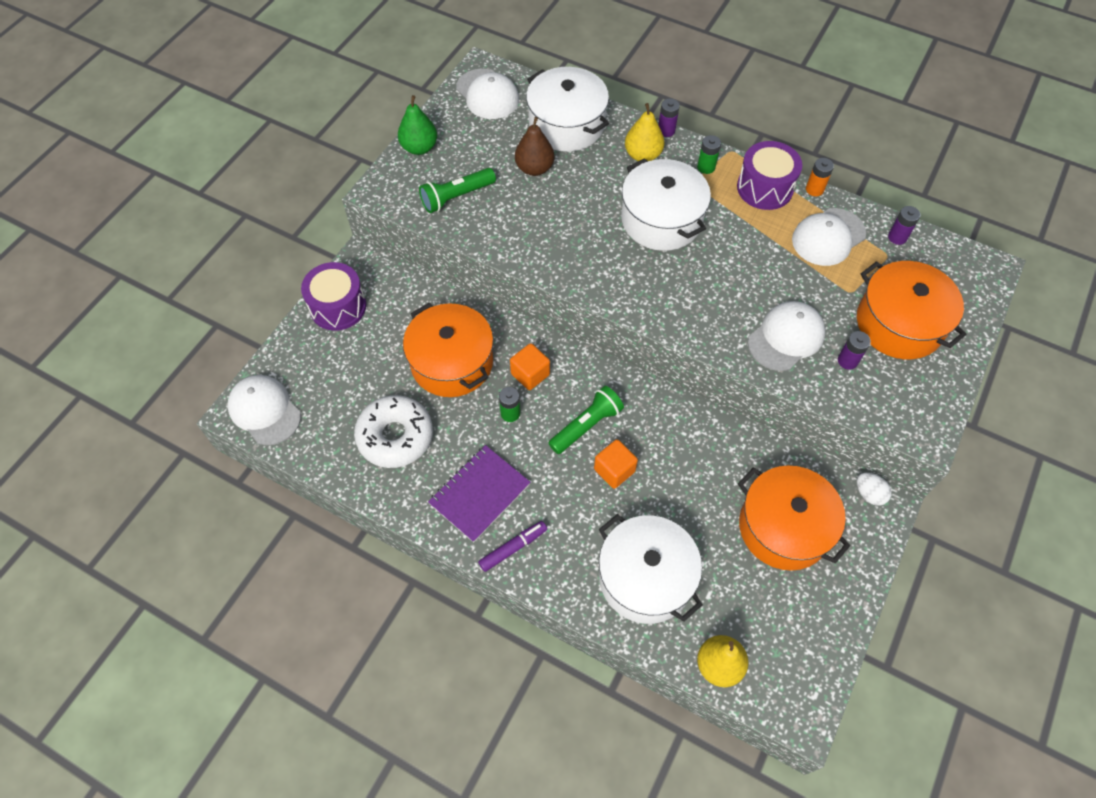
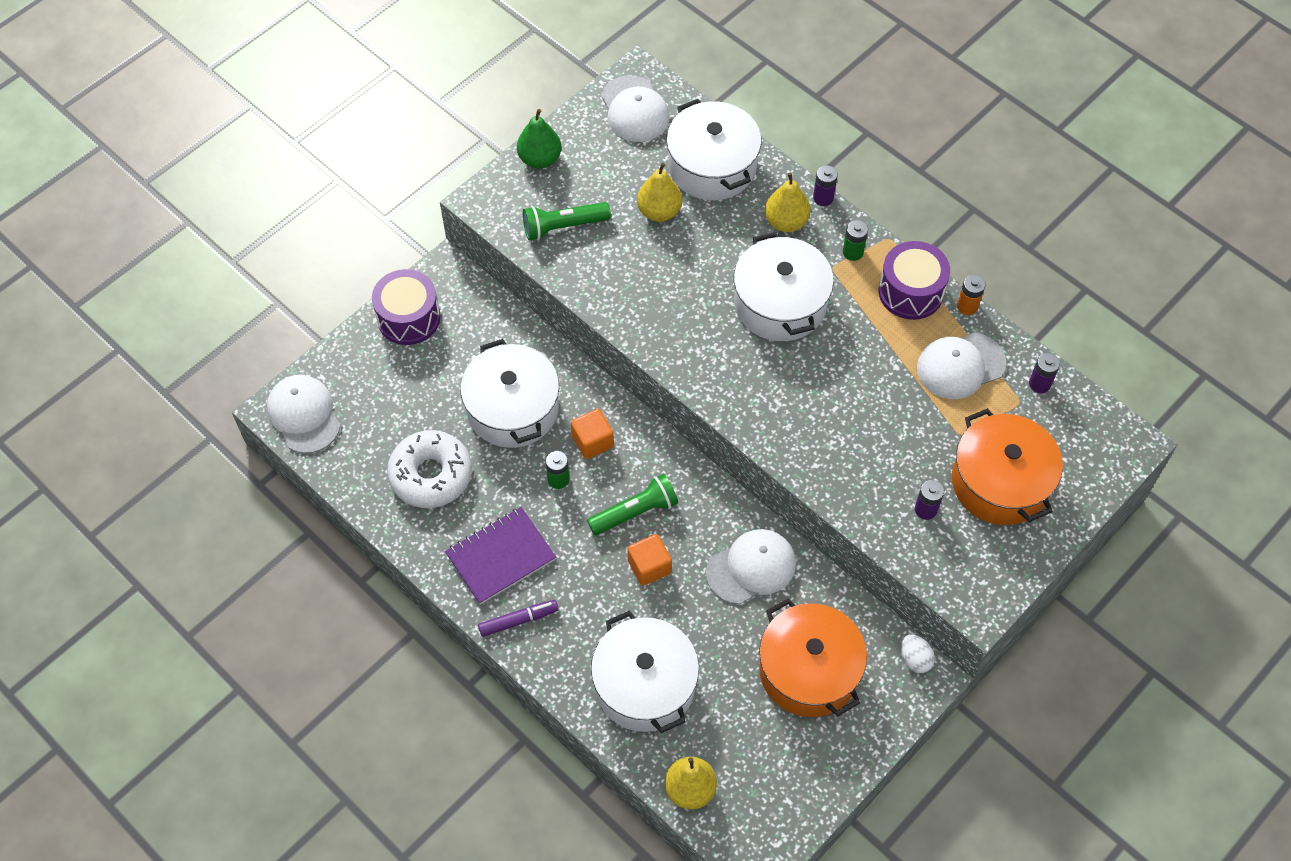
camera: 15 degrees right, 0 degrees up
(452, 362) = (512, 409): orange pot -> white pot
(534, 168) = (659, 211): brown pear -> yellow pear
(786, 337) = (868, 468): white cap -> white cap (751, 567)

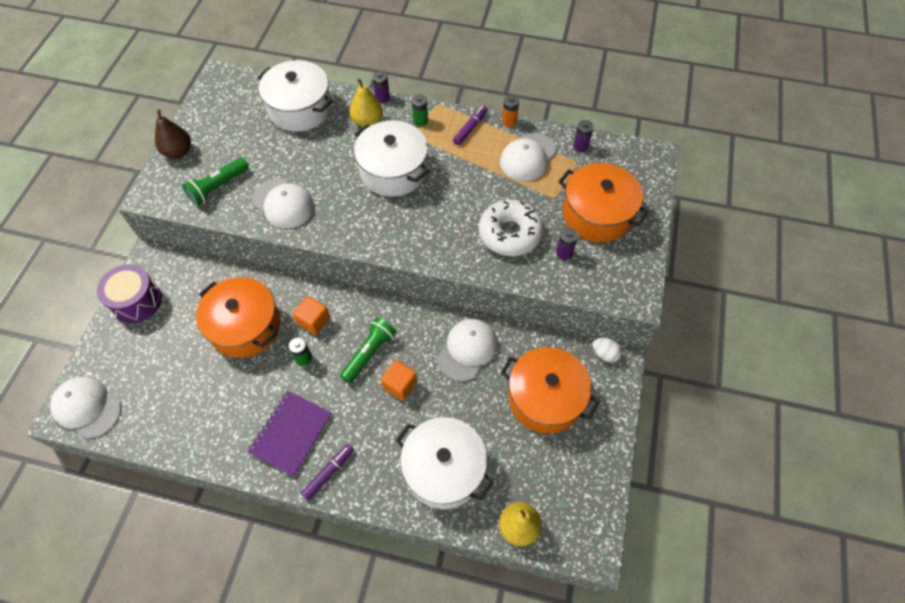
camera: 30 degrees left, 0 degrees up
(431, 475) = (208, 402): white donut -> white donut (510, 233)
(512, 409) = (245, 326): white pot -> orange pot
(540, 159) = (178, 152): green pear -> brown pear
(634, 109) = (228, 96): white cap -> white cap (283, 203)
(659, 211) = (280, 150): yellow pear -> none
(911, 292) = (470, 128): purple drum -> purple marker

